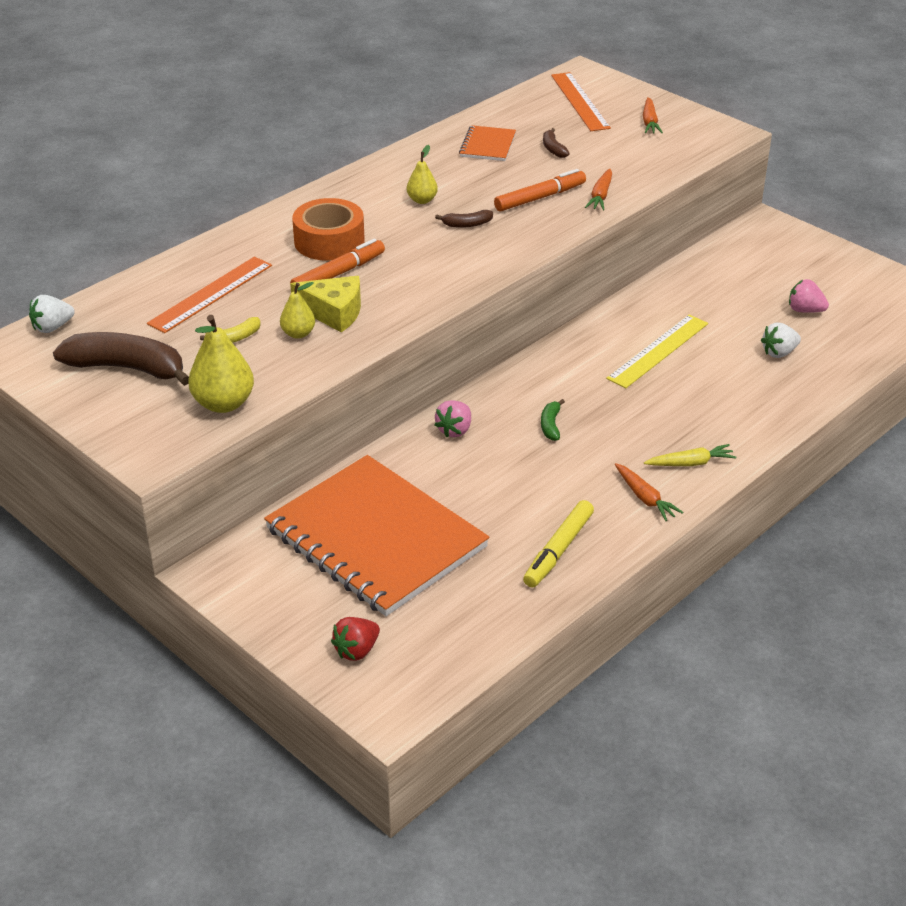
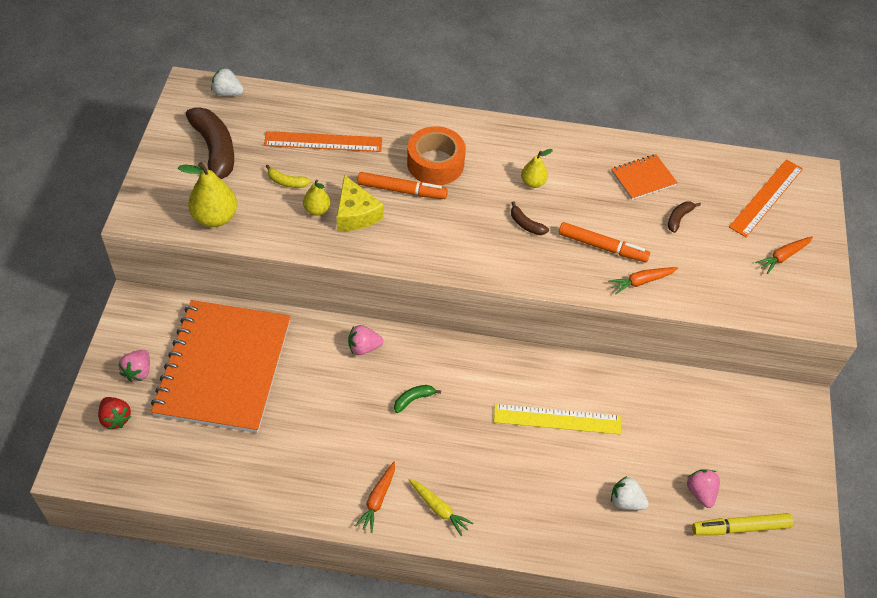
camera: 50 degrees right, 15 degrees up
(311, 607) = (138, 372): none -> pink strawberry
(356, 650) = (115, 418): red strawberry -> red strawberry turned 135 degrees counterclockwise
(558, 550) = (284, 476): yellow marker -> yellow marker (740, 528)

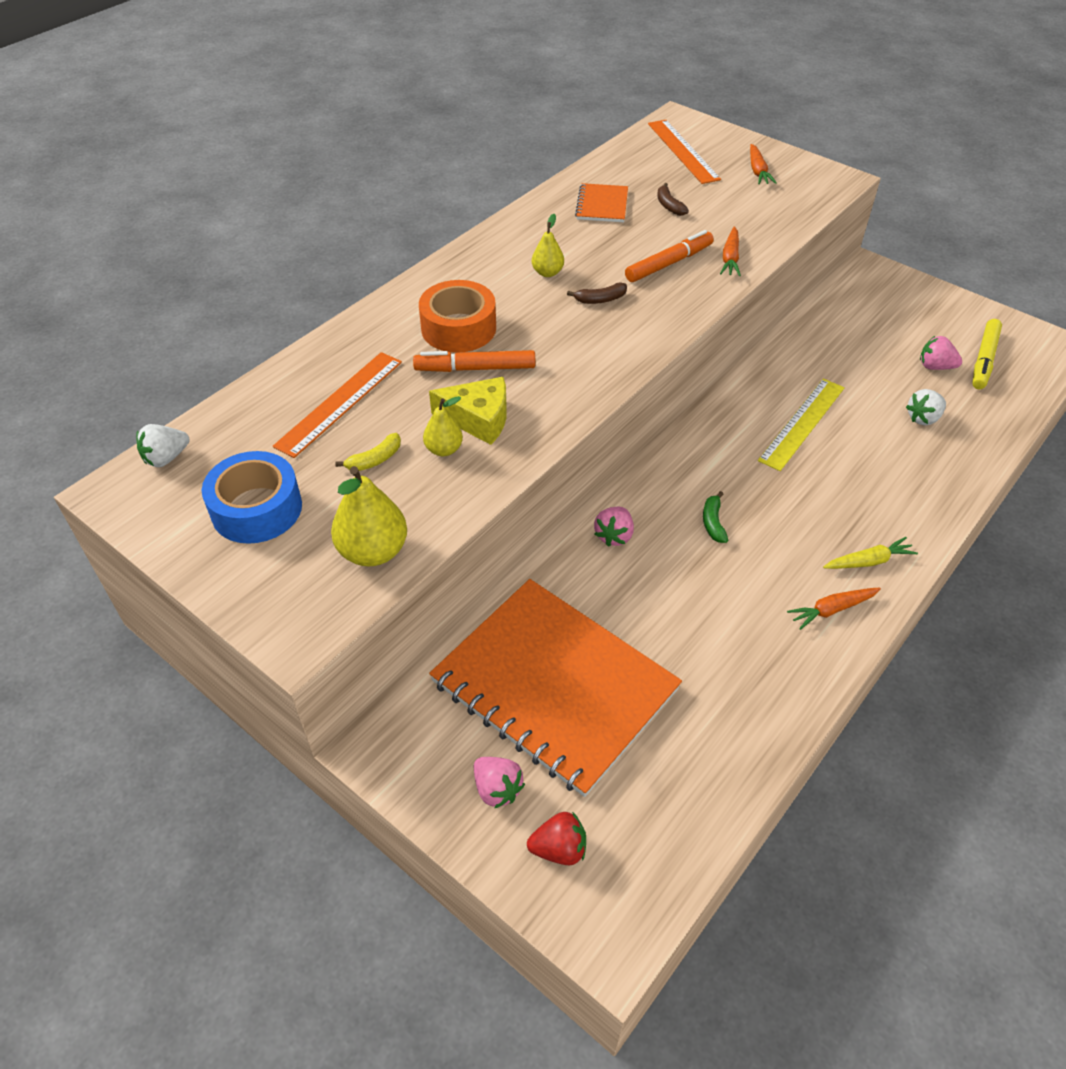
camera: 55 degrees left, 5 degrees down
(215, 151) = (256, 509): brown banana -> blue tape
(377, 499) = (832, 610): orange carrot -> orange carrot turned 105 degrees clockwise
(402, 190) = (475, 368): orange marker -> orange marker turned 135 degrees counterclockwise

